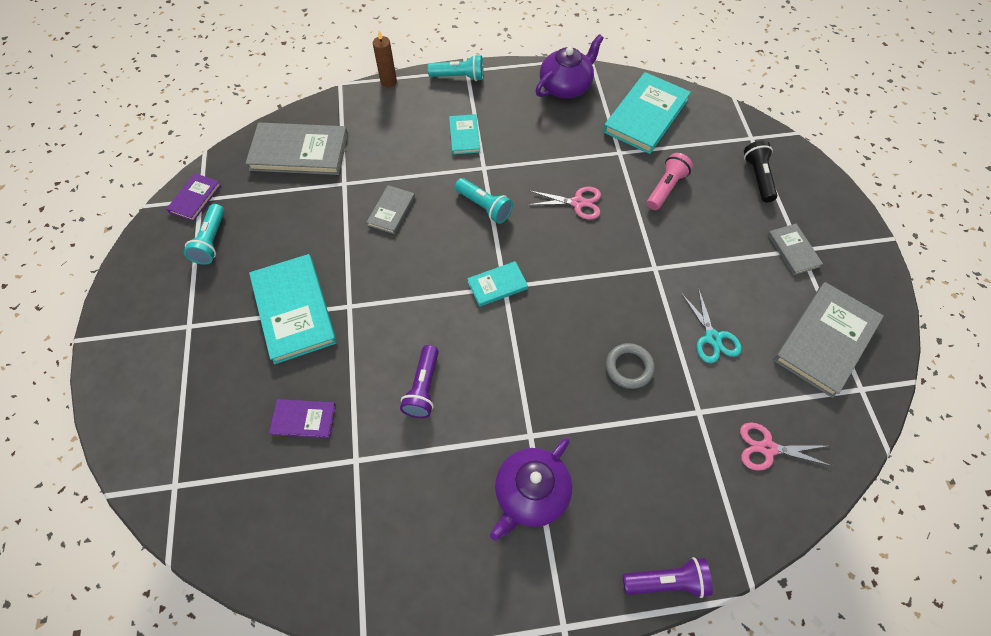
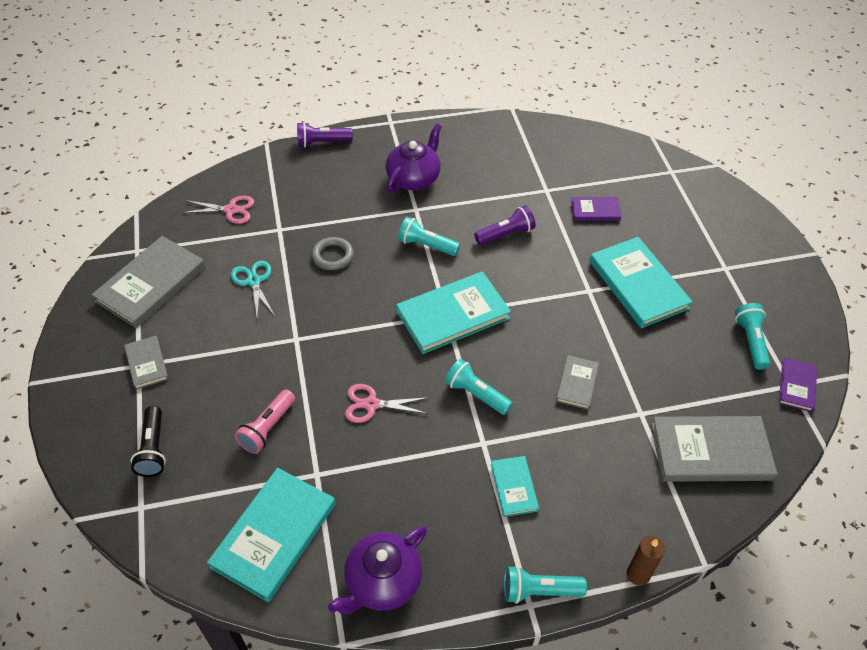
camera: 175 degrees right, 10 degrees down
(423, 388) = (506, 234): purple flashlight -> purple flashlight turned 60 degrees clockwise
(497, 285) = (453, 315): turquoise book -> turquoise book, size x1.92
(520, 377) = (426, 245): none -> turquoise flashlight

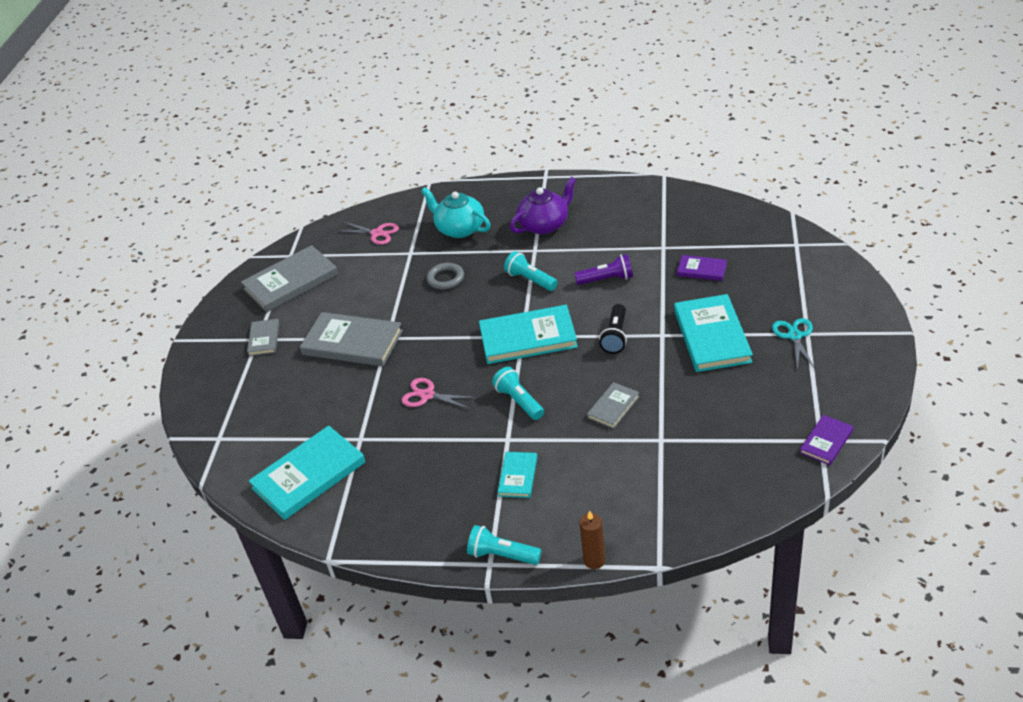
camera: 25 degrees right, 10 degrees down
(153, 449) = (244, 400): black flashlight -> black flashlight (615, 336)
(254, 281) = (372, 290): turquoise scissors -> turquoise scissors (794, 336)
(267, 428) = (336, 399): pink flashlight -> none
(322, 142) = (477, 188): purple flashlight -> none
(323, 193) = (459, 229): none -> turquoise teapot
(382, 582) = (377, 523): purple teapot -> none
(710, 451) = (711, 480): grey book -> grey book (352, 342)
(750, 341) = (799, 398): turquoise flashlight -> none

